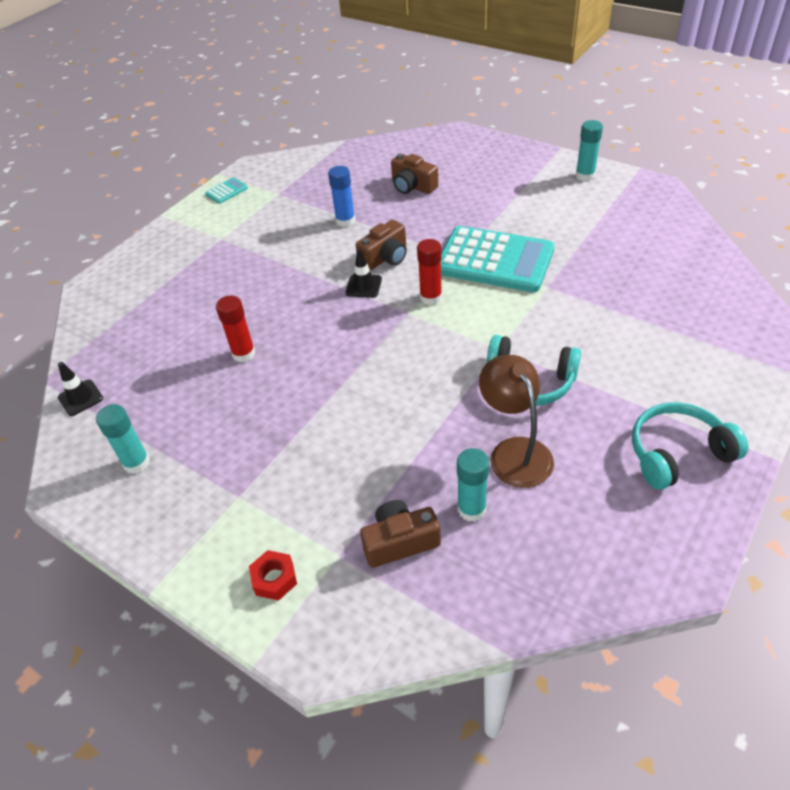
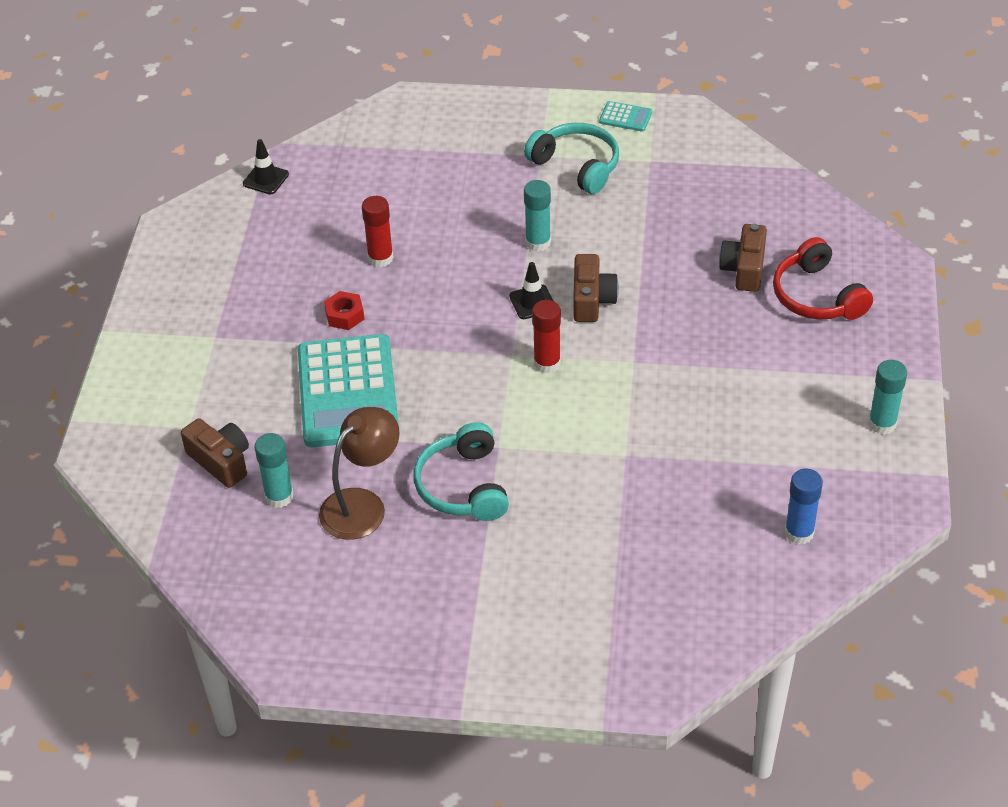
camera: 60 degrees right, 0 degrees up
(136, 463) = (216, 255): turquoise glue stick -> turquoise glue stick (538, 242)
(274, 579) = (148, 397): red nut -> red nut (344, 315)
(345, 221) = (636, 239): blue glue stick -> blue glue stick (799, 533)
(385, 257) = (592, 300): brown camera -> brown camera turned 105 degrees counterclockwise
(459, 167) = (817, 296): none -> red headphones
(494, 260) = (645, 394): turquoise calculator -> turquoise calculator (348, 392)
(678, 453) = (426, 630): turquoise headphones -> turquoise headphones (576, 166)

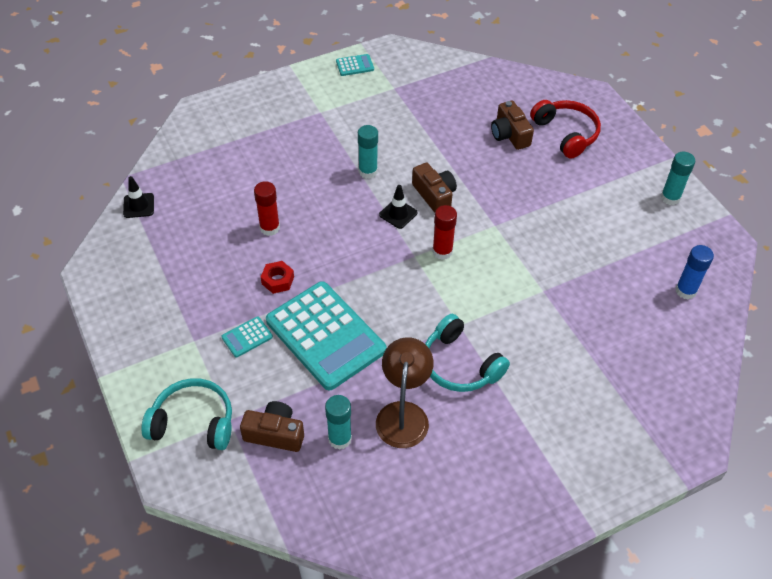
camera: 35 degrees left, 5 degrees up
(268, 357) = (247, 337): none -> turquoise calculator
(576, 166) = (350, 109): turquoise headphones -> turquoise headphones (193, 422)
(817, 296) = (566, 134): red headphones -> red headphones turned 150 degrees counterclockwise

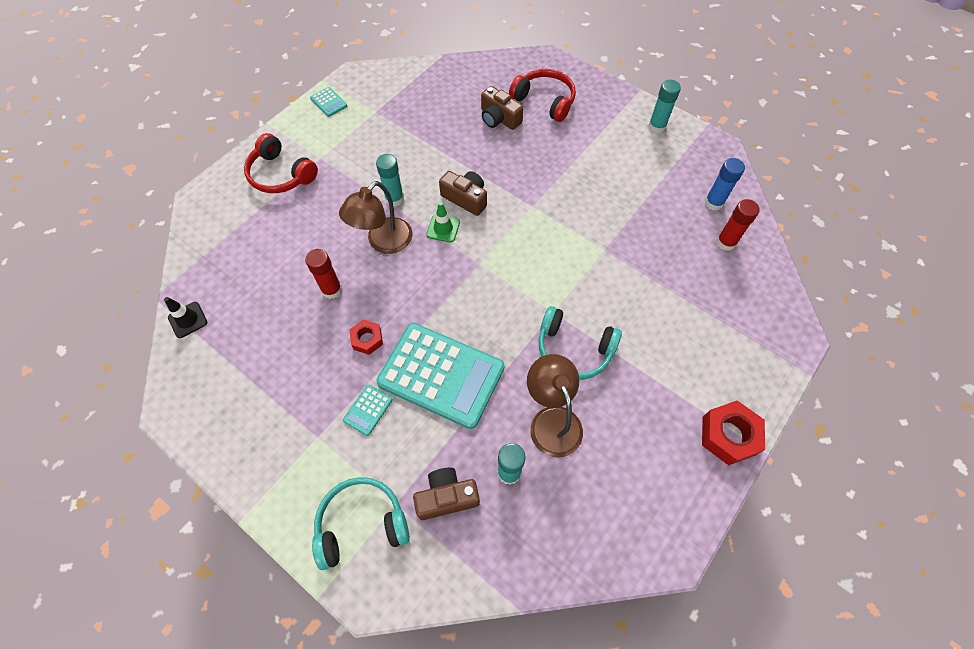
camera: 25 degrees left, 10 degrees up
(278, 114) = (281, 174): none -> red headphones
(337, 205) = (383, 242): none -> brown lamp
(355, 65) = (329, 102): turquoise calculator -> turquoise calculator turned 90 degrees clockwise
(398, 214) = (443, 228): black traffic cone -> green traffic cone
(442, 251) = (501, 248): red glue stick -> red glue stick (725, 242)
(565, 499) = (728, 435): none -> red nut

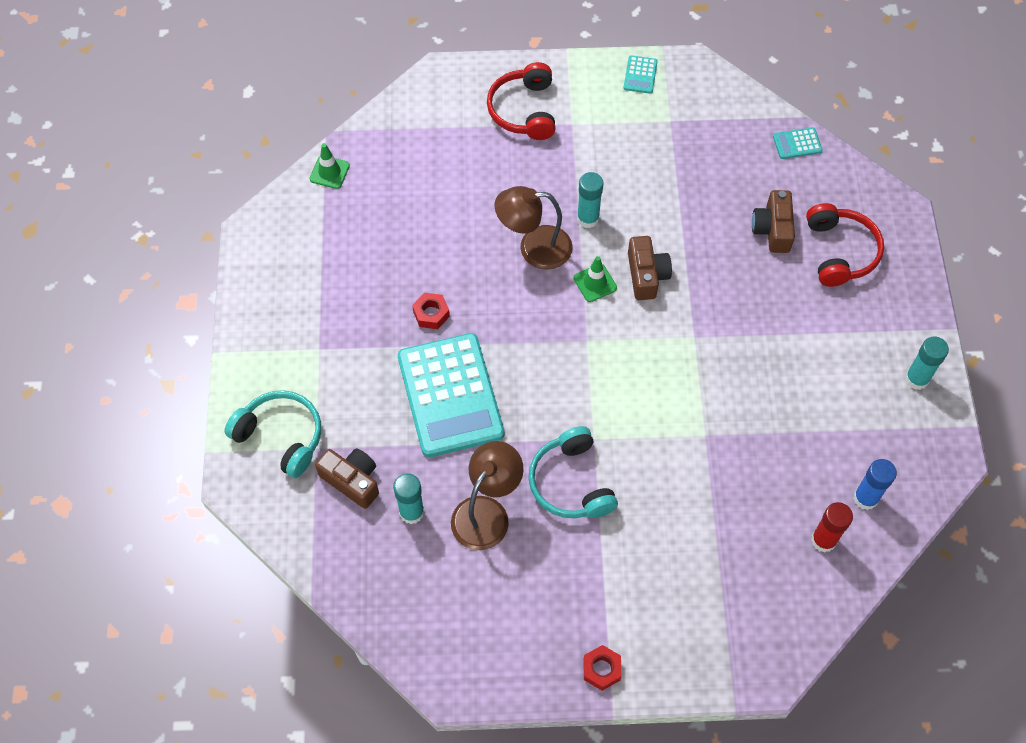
camera: 50 degrees right, 0 degrees up
(188, 320) = (329, 172): black traffic cone -> green traffic cone
(332, 290) = (451, 249): red glue stick -> none
(368, 410) = (372, 366): turquoise calculator -> turquoise calculator (797, 144)
(728, 435) = (601, 669): red nut -> red nut, size x0.61

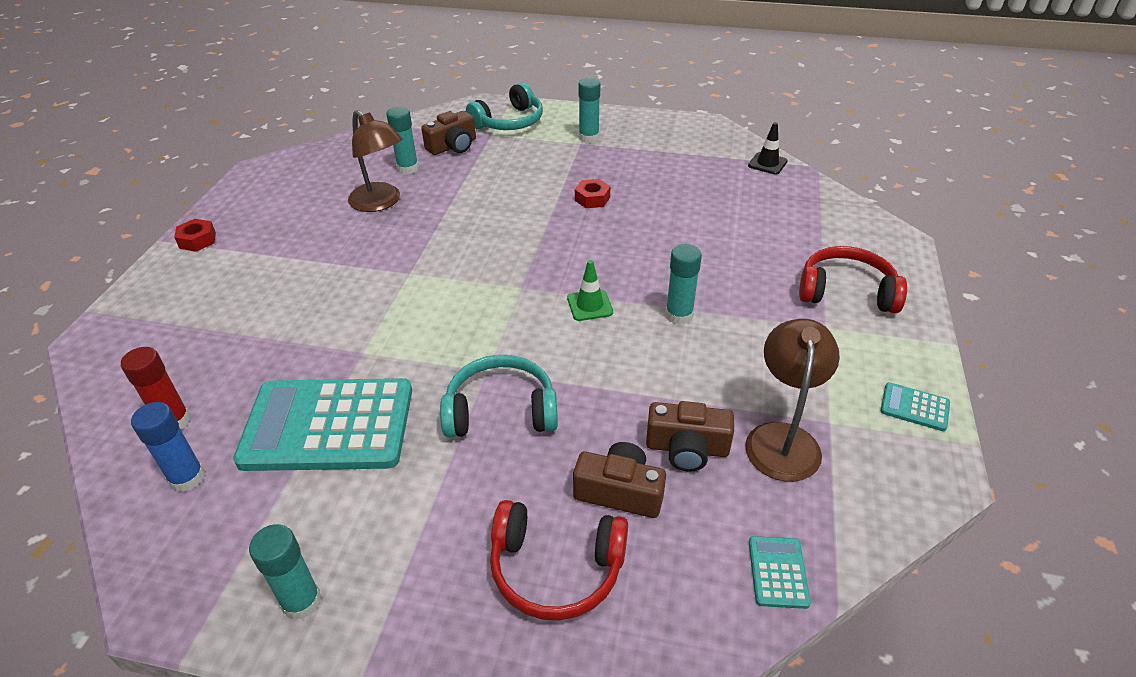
camera: 105 degrees right, 20 degrees down
(304, 343) = (589, 137): none -> turquoise glue stick
(329, 172) = (767, 163): green traffic cone -> black traffic cone
(450, 395) = (502, 198): turquoise calculator -> turquoise calculator (328, 425)
(534, 248) = (648, 270): brown lamp -> brown lamp (782, 438)
(571, 483) = (374, 251): turquoise headphones -> turquoise headphones (501, 410)
(646, 275) = (586, 347): brown camera -> brown camera (687, 448)

